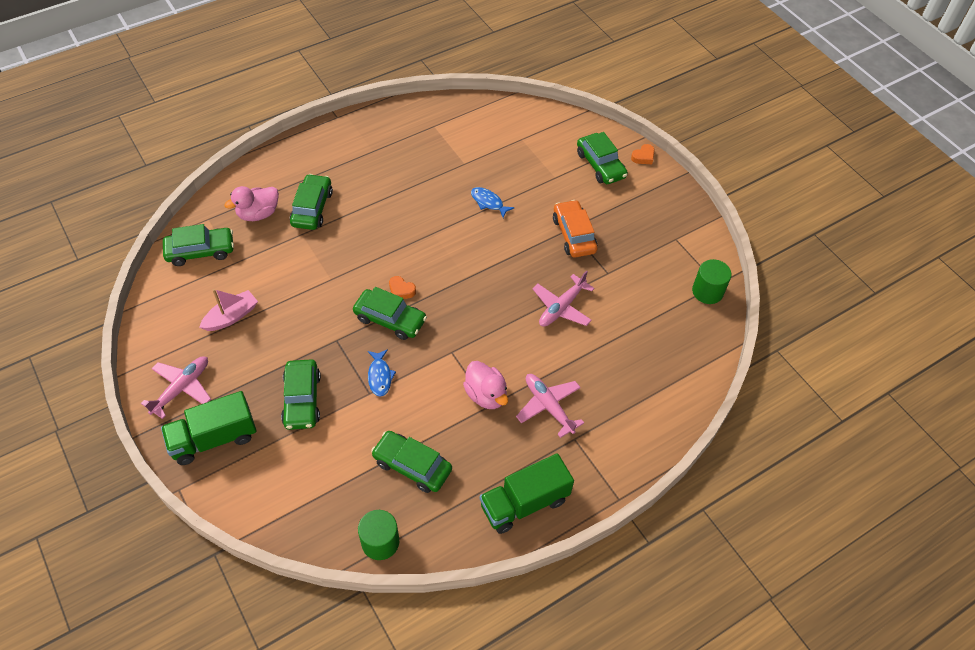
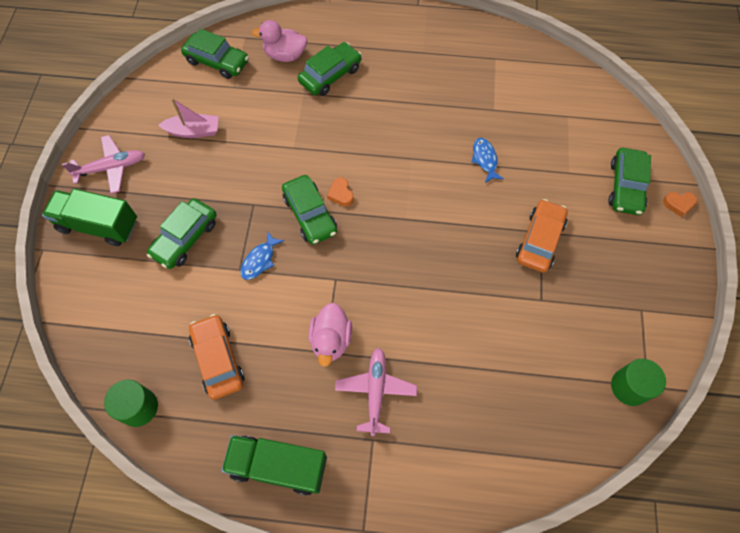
camera: 40 degrees right, 10 degrees up
(412, 466) = (218, 359): green car -> orange car
(561, 307) = (468, 304): pink plane -> none

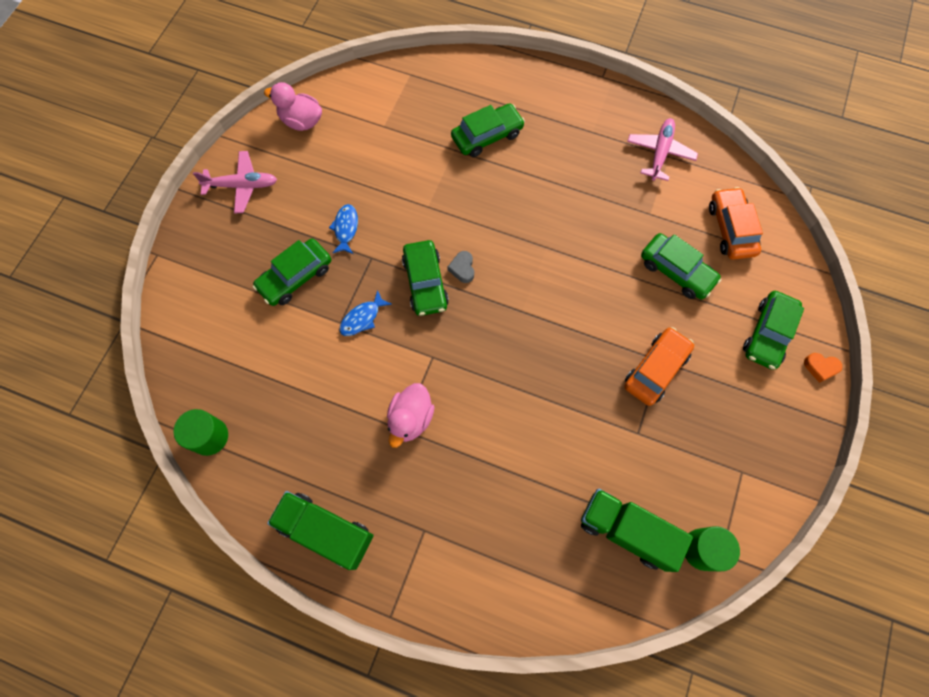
camera: 15 degrees right, 5 degrees up
(98, 225) = (215, 243): green truck -> green truck (626, 530)
(193, 131) = (332, 165): pink boat -> none
(217, 61) = (375, 95): green car -> green car (676, 271)
(218, 359) = (296, 409): orange car -> orange car (731, 229)
(285, 55) = (446, 103): pink duck -> pink duck (301, 121)
(341, 194) = (462, 268): orange heart -> grey heart
(375, 391) = (440, 482): pink plane -> pink plane (660, 153)
(485, 159) = (624, 267): blue fish -> blue fish (346, 228)

